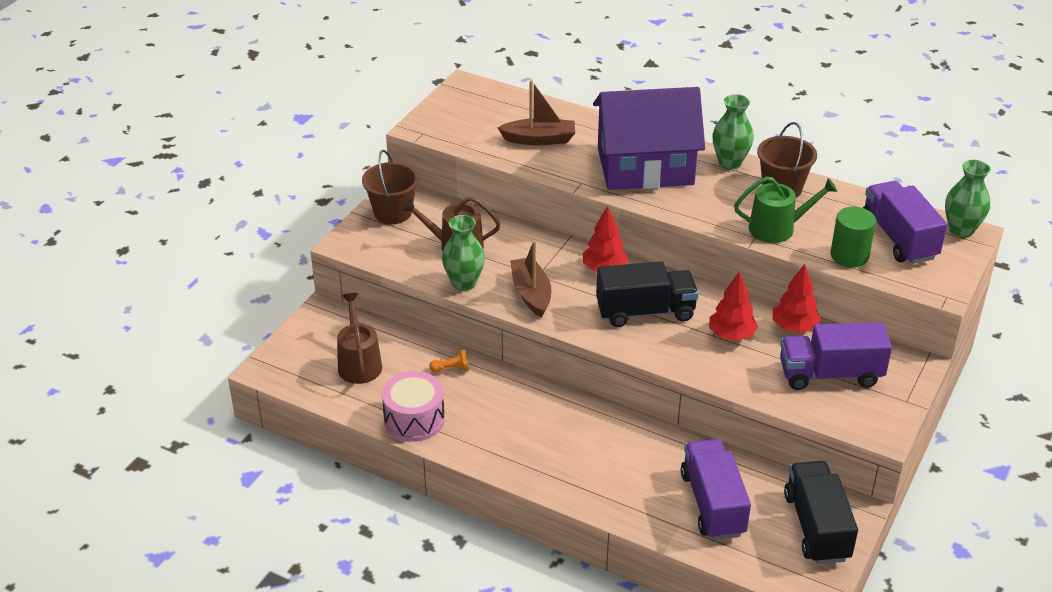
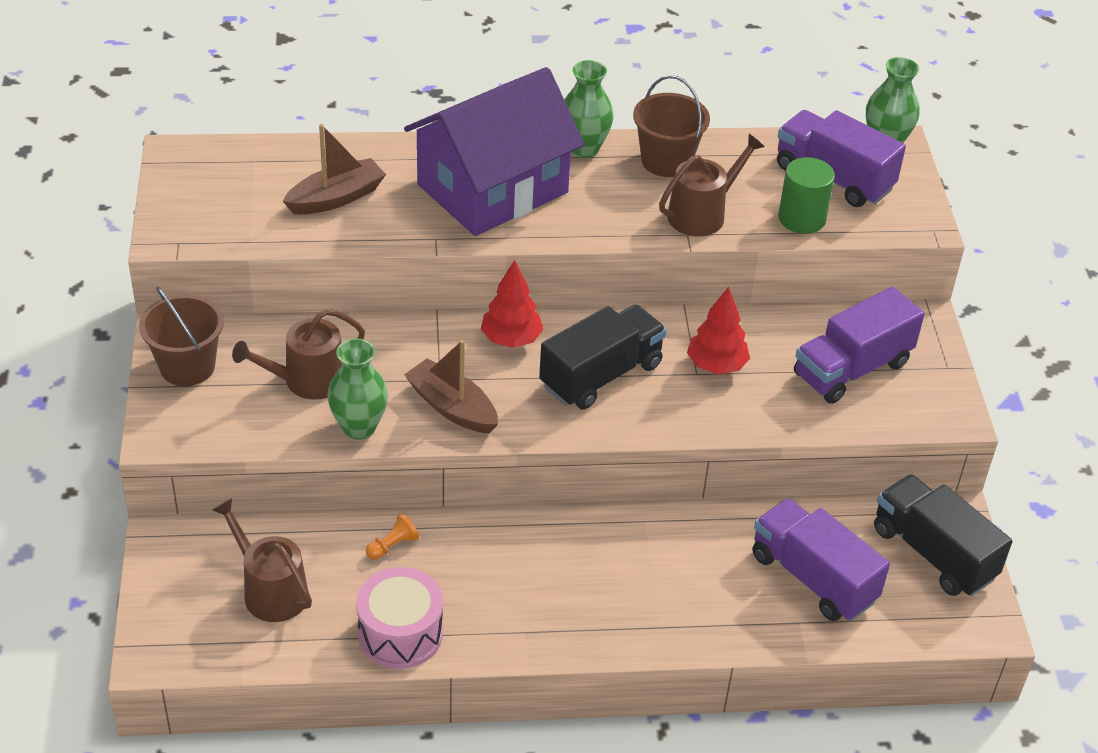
camera: 35 degrees left, 5 degrees up
(777, 228) = (702, 214): green watering can -> brown watering can
(794, 328) = (773, 328): red tree -> none

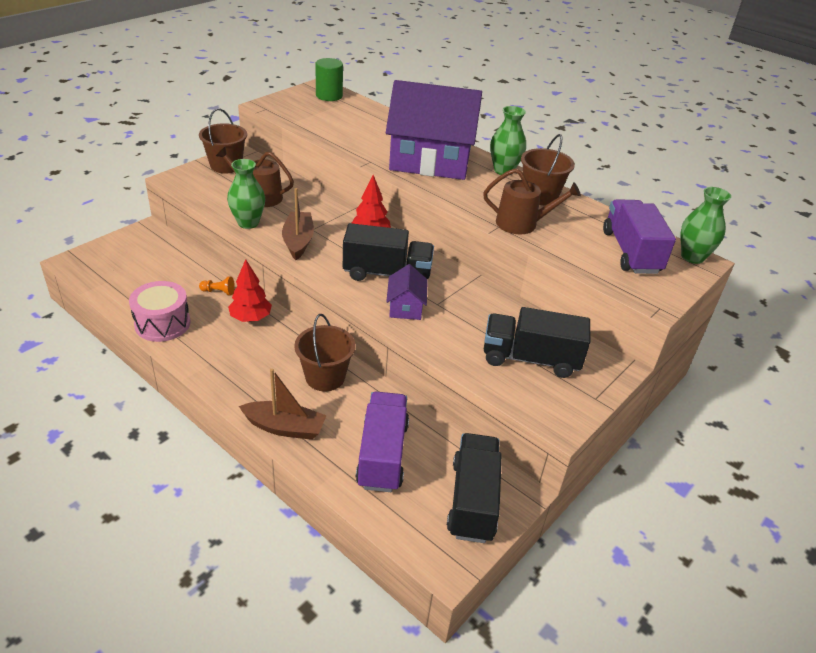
camera: 45 degrees right, 5 degrees down
(270, 590) = (148, 272): brown watering can -> none
(336, 198) = (355, 128): brown boat -> brown boat (284, 427)
(653, 547) = (325, 377): none -> brown bucket
(675, 401) = (405, 307): none -> purple house
(716, 365) = (453, 307): red tree -> red tree (251, 318)
(801, 218) = (578, 256): green cylinder -> green cylinder (329, 96)
(852, 369) = (530, 359): purple truck -> black truck

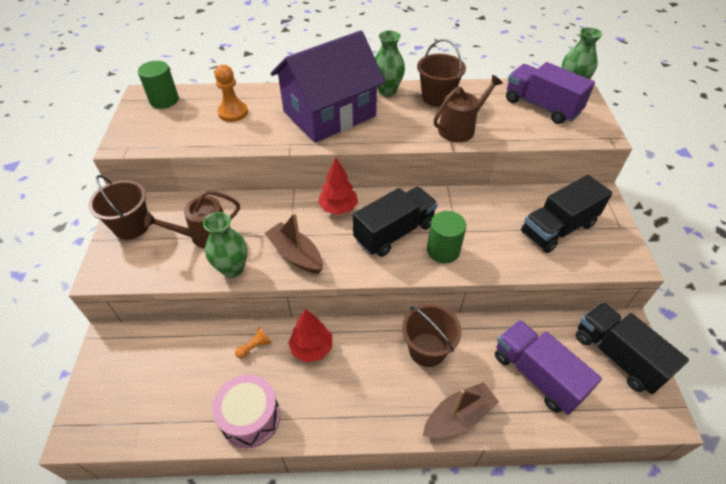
camera: 40 degrees left, 10 degrees up
(362, 124) = (233, 112): none -> orange pawn
(405, 307) = (443, 250): purple house -> green cylinder

